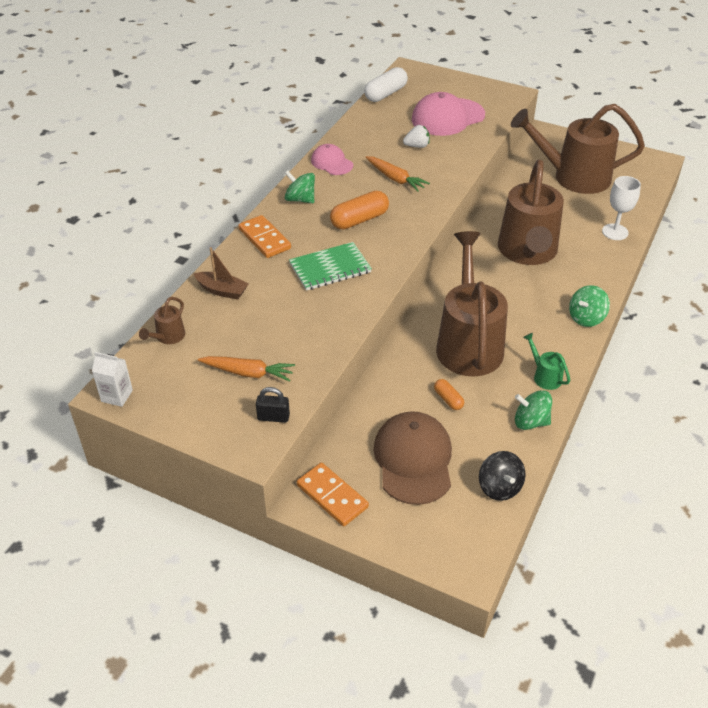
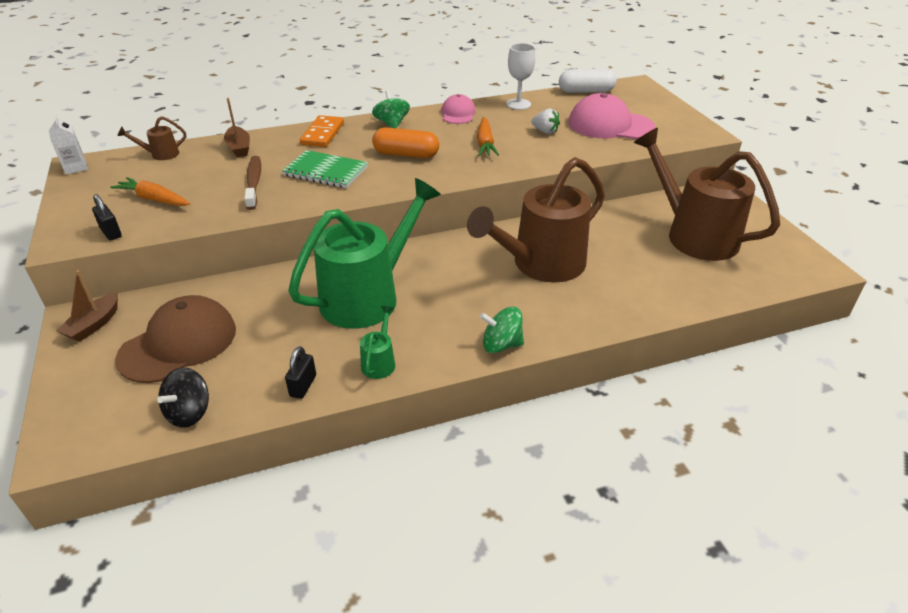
camera: 45 degrees right, 5 degrees down
(248, 373) = (154, 199): orange carrot -> orange carrot turned 150 degrees clockwise
(296, 310) = (254, 182): none -> brown toothbrush
(332, 496) = (94, 325): orange domino -> brown boat
(448, 399) = (279, 323): orange capsule -> none
(468, 342) = (368, 295): brown watering can -> green watering can
(530, 422) = (303, 386): green spinning top -> black padlock
(615, 232) = (659, 297): white goblet -> white goblet (518, 104)

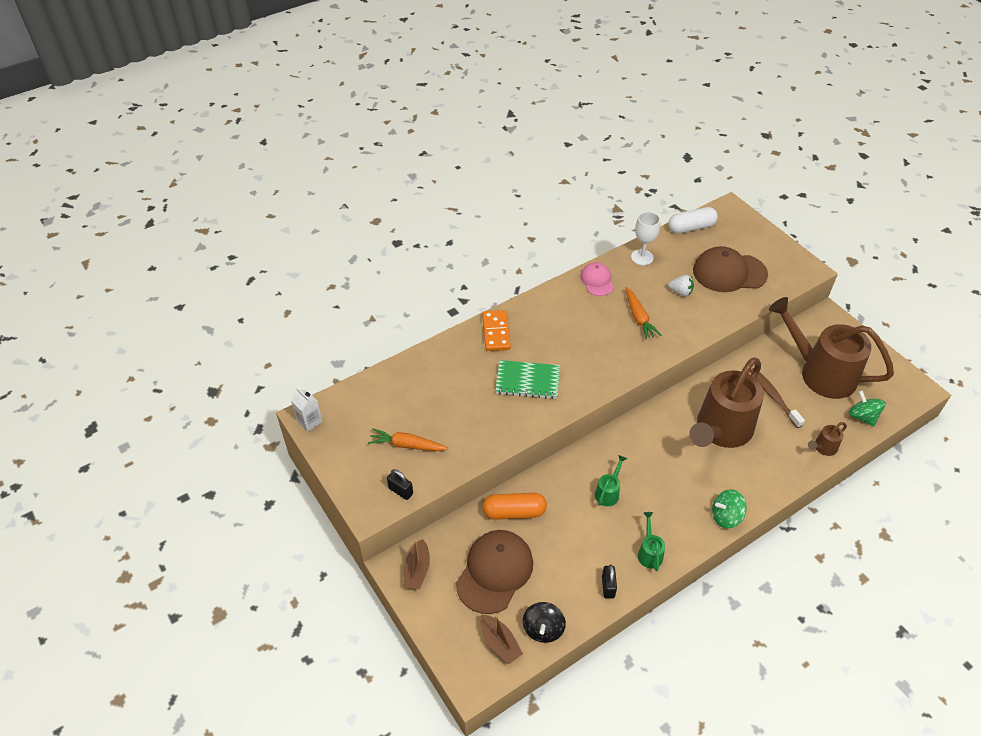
camera: 15 degrees left, 10 degrees up
(160, 154) = (372, 389): brown watering can -> brown watering can (823, 448)
(239, 148) = (435, 366): brown boat -> brown boat (499, 643)
(254, 182) = (477, 407): brown toothbrush -> brown toothbrush (773, 397)
(368, 295) = (608, 492): green watering can -> green watering can, size x0.40
(392, 124) = (548, 306): green spinning top -> green spinning top (862, 416)
(406, 154) = (581, 345): orange capsule -> orange capsule (514, 512)
(610, 125) = (729, 272): pink cap -> brown cap

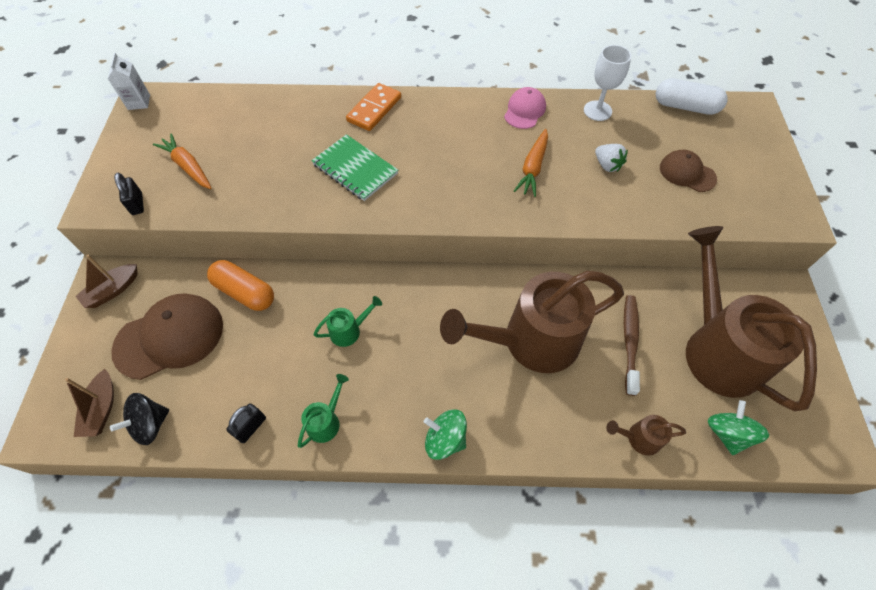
camera: 35 degrees right, 10 degrees up
(729, 272) = (687, 173): brown cap -> brown cap, size x0.57

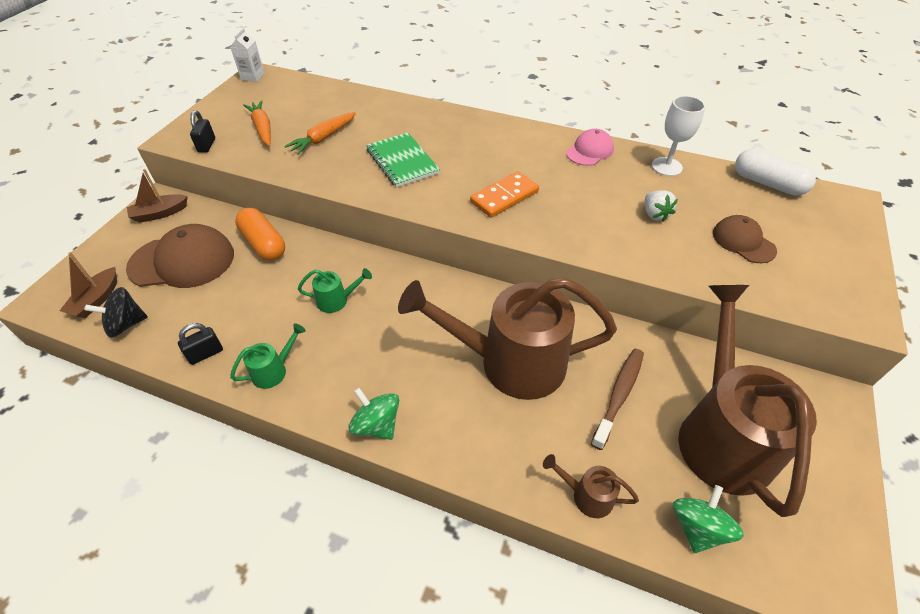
camera: 20 degrees right, 10 degrees down
(374, 109) = (445, 120): orange domino -> orange domino (504, 197)
(533, 167) = (574, 199): orange carrot -> orange carrot (323, 138)

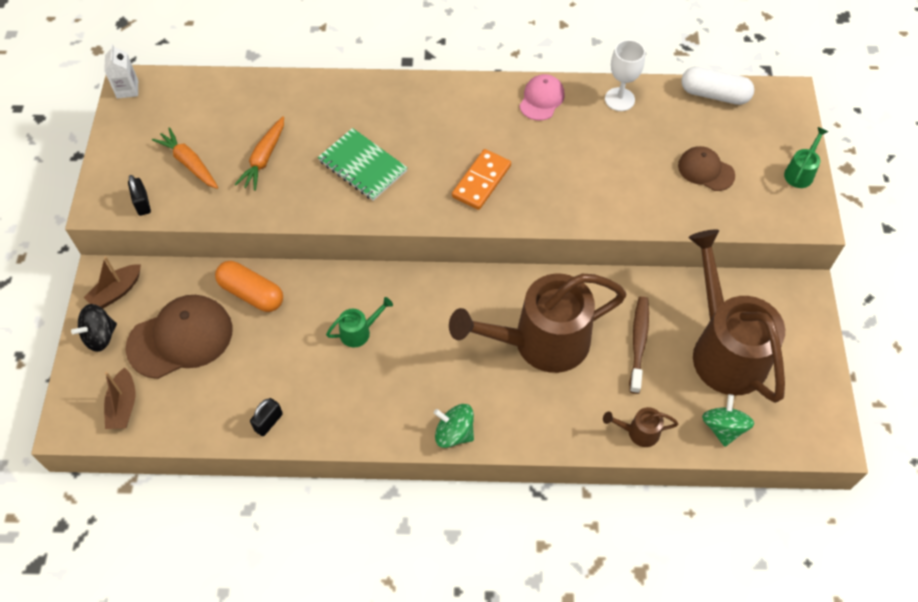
camera: 20 degrees left, 10 degrees up
(126, 324) = (172, 420): black spinning top -> black spinning top (100, 336)
(274, 370) = (340, 416): green watering can -> green watering can (800, 172)
(655, 214) = (624, 162): white strawberry -> none

